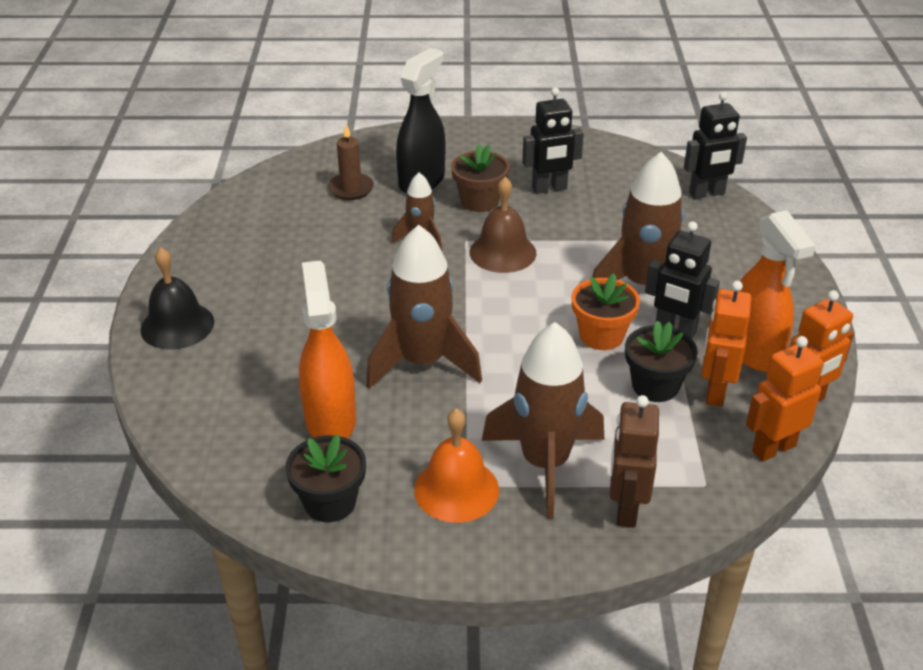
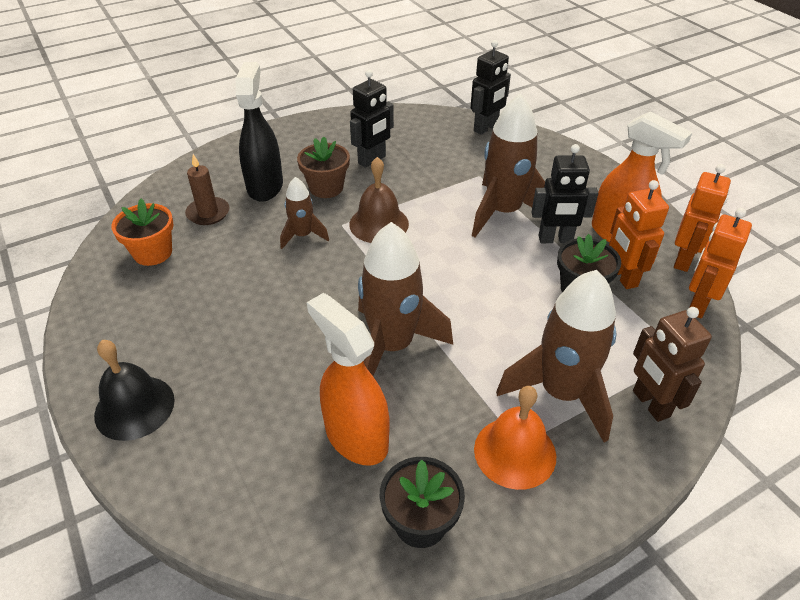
camera: 30 degrees left, 5 degrees up
(601, 335) = (509, 264): orange flower pot -> orange flower pot (153, 253)

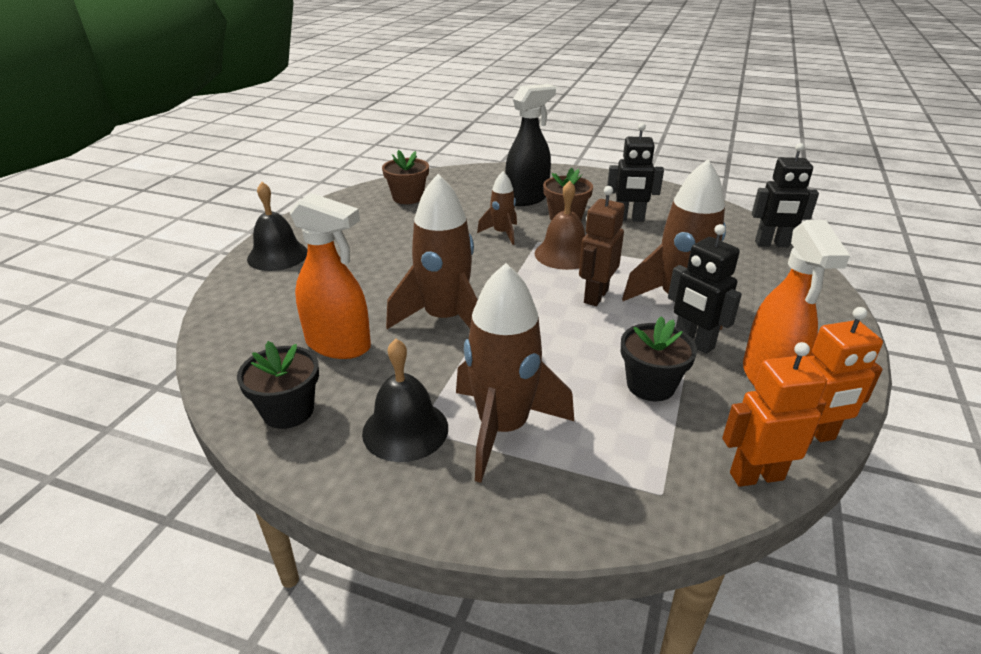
camera: 50 degrees right, 10 degrees down
(153, 253) = (408, 197): orange flower pot -> brown flower pot
(208, 213) = (469, 195): brown candle -> none
(356, 437) = (339, 345): orange spray bottle -> orange spray bottle turned 105 degrees clockwise
(515, 452) = (405, 430): orange bell -> black bell
(622, 277) = (711, 404): orange robot -> none
(650, 404) = (561, 494): brown robot -> brown robot (595, 296)

